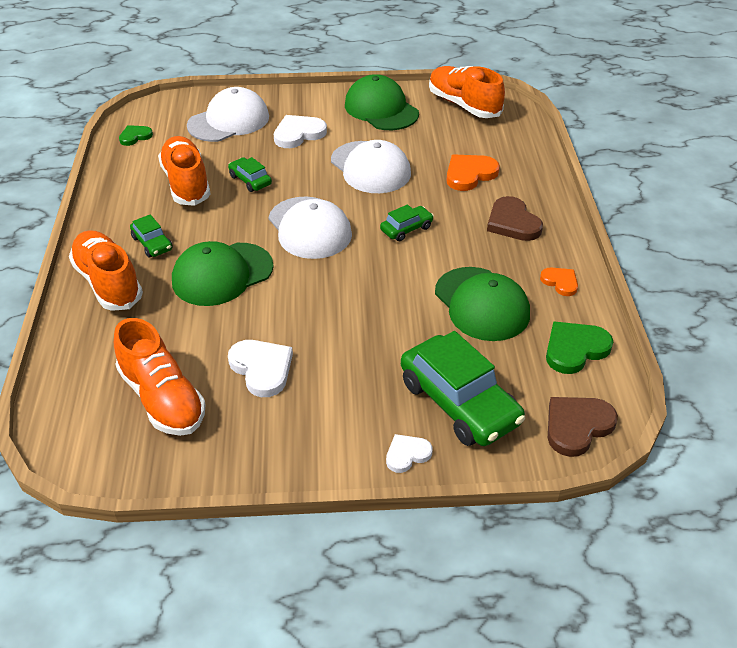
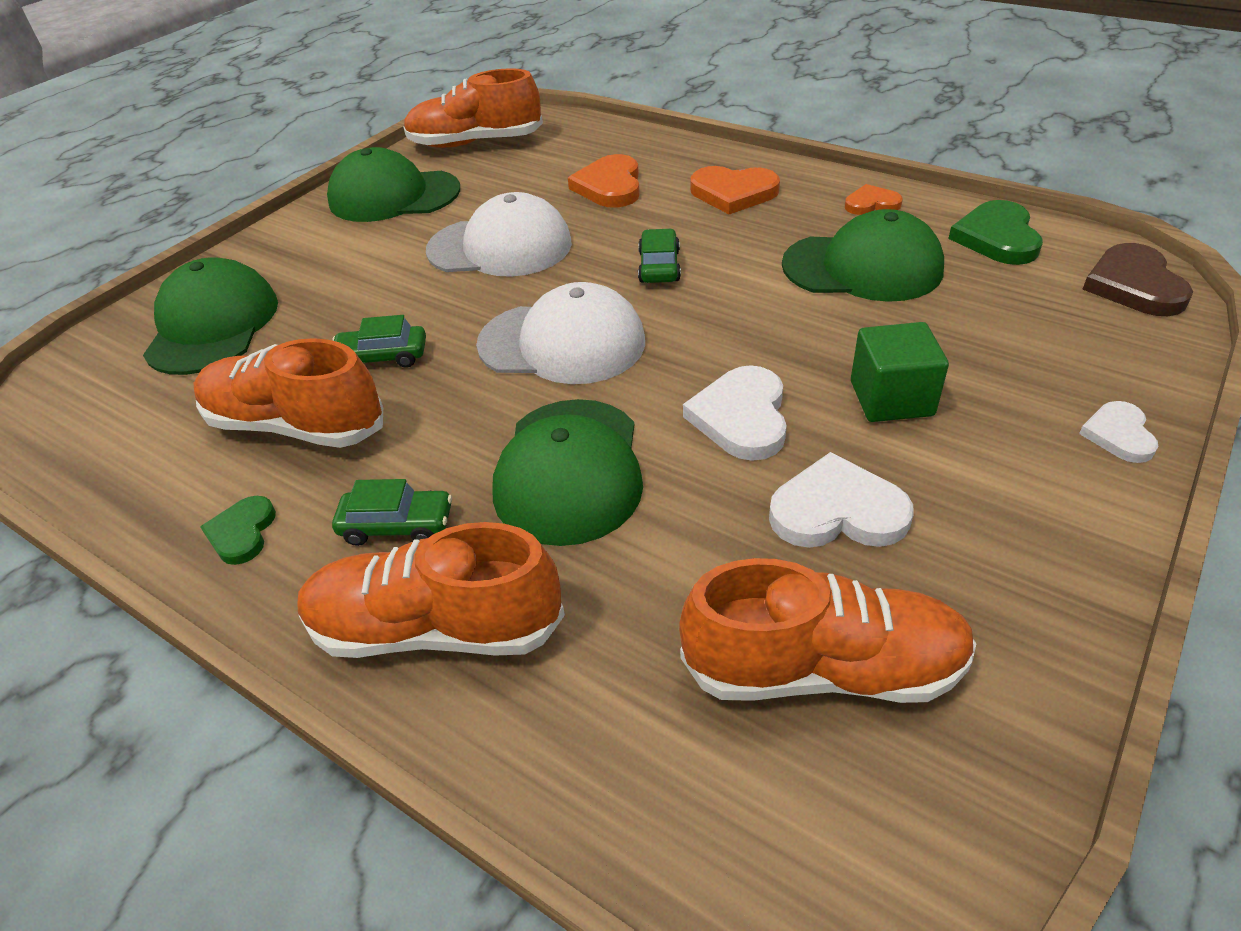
camera: 50 degrees left, 0 degrees up
(135, 136) = (86, 439): green heart -> green heart (242, 533)
(229, 121) = (212, 325): white cap -> green cap
(298, 134) = (343, 276): white heart -> white heart (741, 417)
(364, 358) = (891, 398): none -> green cube
(459, 403) = (1039, 353): green car -> none
(512, 222) = (733, 193): brown heart -> orange heart

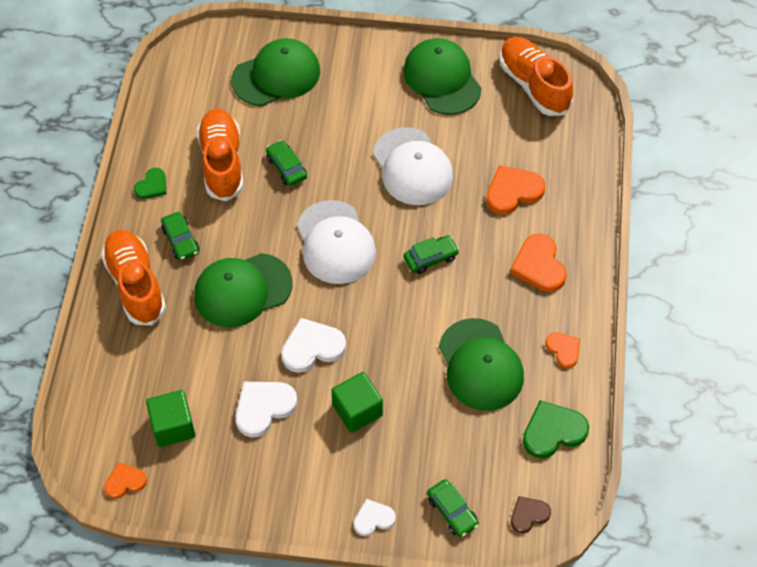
camera: 60 degrees right, 15 degrees up
(242, 533) = (152, 186): green heart -> green heart turned 150 degrees clockwise
(823, 669) = (173, 426): orange shoe -> green cube
(837, 511) = (263, 408): white heart -> white heart turned 105 degrees counterclockwise
(943, 818) = (125, 482): none -> orange heart
(1116, 350) = (452, 511): none -> green car
(1134, 285) = (528, 515): brown heart -> brown heart, size x0.61

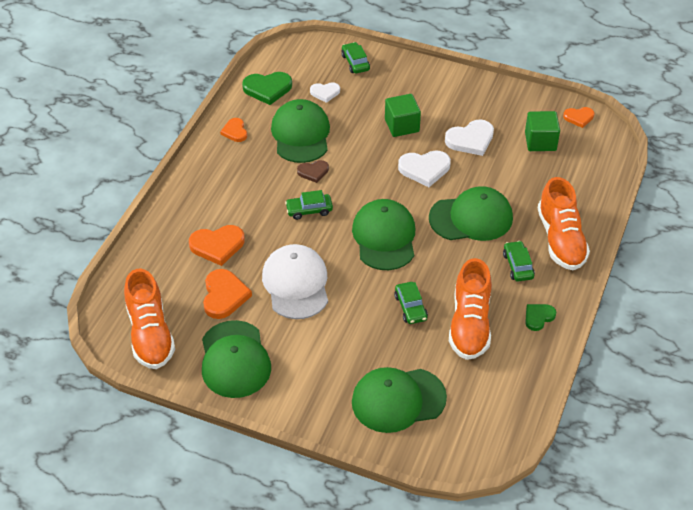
camera: 165 degrees left, 10 degrees down
(335, 242) = (384, 237): white cap -> green cap
(373, 519) = (409, 68): white heart -> white heart (325, 92)
(528, 515) = (305, 52): brown heart -> brown heart (313, 172)
(539, 265) = (224, 187): orange heart -> orange heart (224, 296)

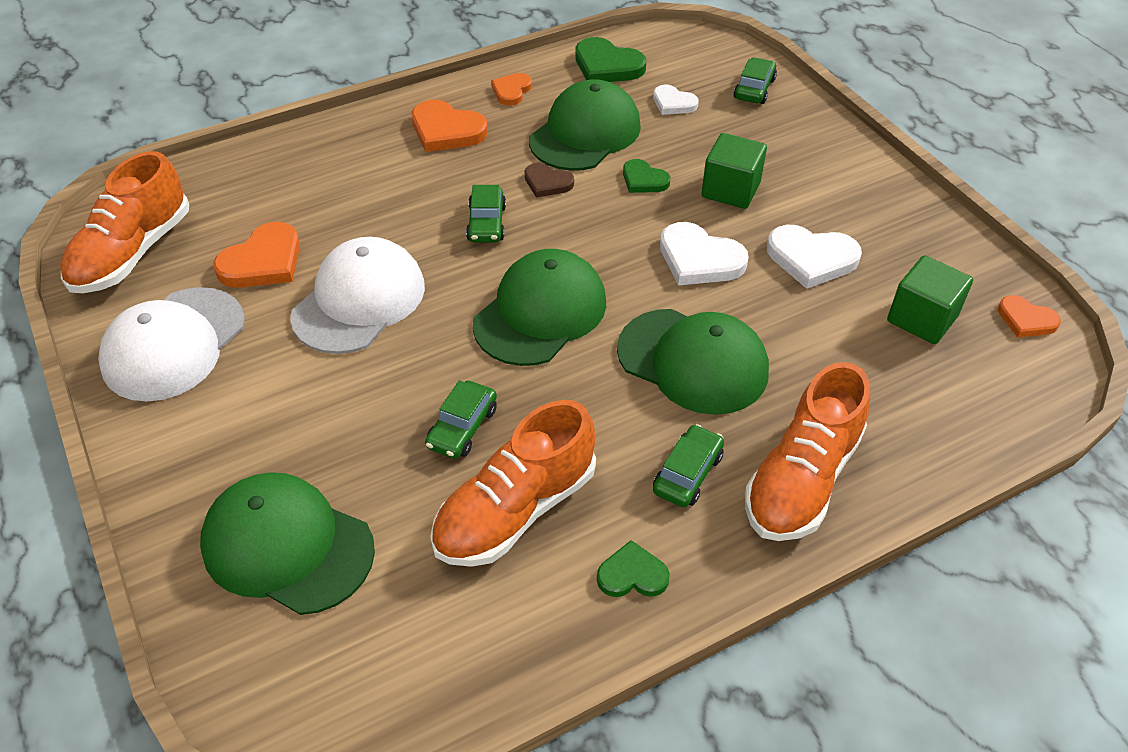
camera: 40 degrees right, 0 degrees up
(217, 245) = (331, 201): orange heart -> orange heart (446, 130)
(235, 359) = (174, 344): green cap -> white cap
(309, 210) = (486, 223): green car -> green car turned 120 degrees counterclockwise
(357, 143) = (644, 180): none -> green heart

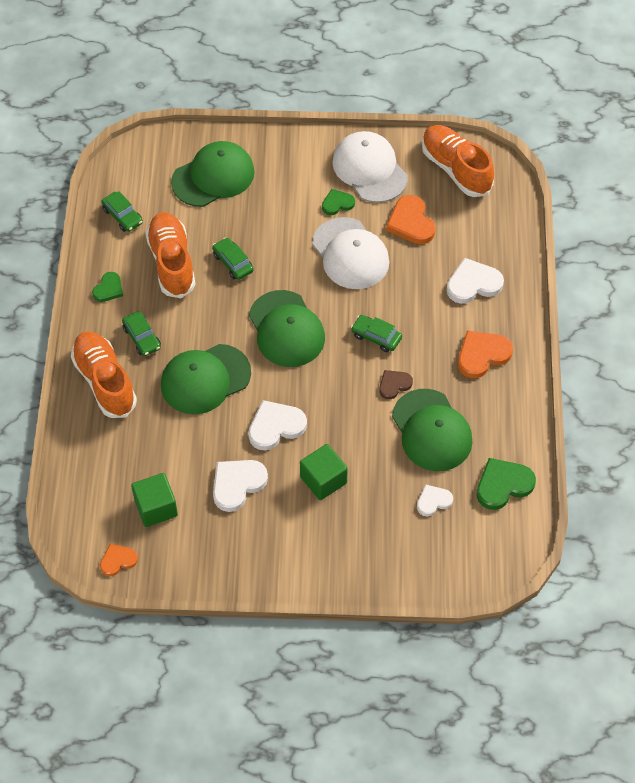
camera: 120 degrees right, 10 degrees up
(339, 171) = (473, 284): none -> white heart
(511, 91) = (506, 411): orange heart -> none
(644, 180) = (363, 438): green heart -> green heart (337, 203)
(754, 89) = (419, 563): green car -> green car (122, 216)

